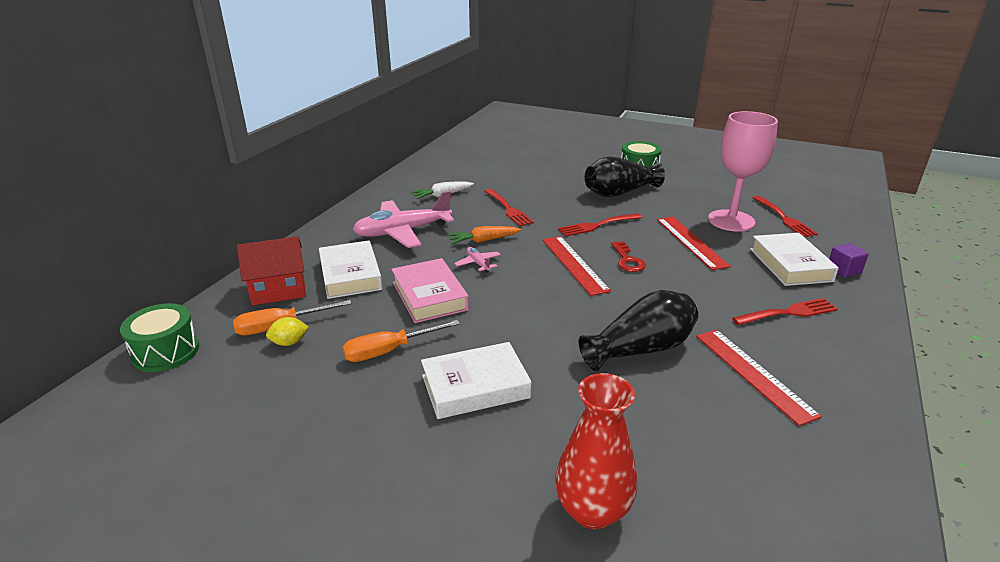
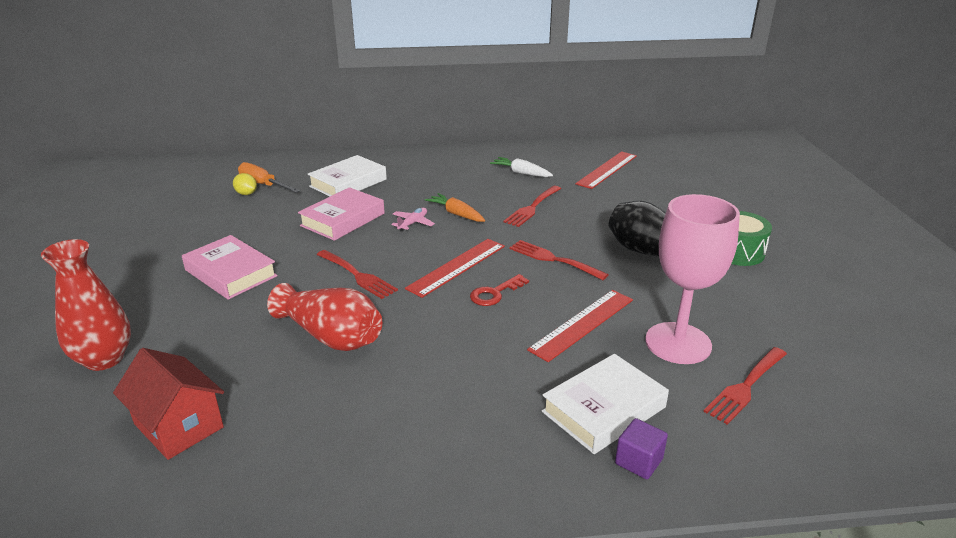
camera: 60 degrees right, 0 degrees up
(166, 352) = (215, 165): green drum -> none
(278, 290) = (308, 168): red house -> red house (179, 426)
(389, 351) = (257, 228): orange screwdriver -> none
(403, 232) = (434, 179): pink plane -> none
(475, 386) = (231, 273): white book -> pink book
(641, 349) = (331, 336): black vase -> red vase
(753, 374) = (329, 413): red ruler -> red ruler (607, 170)
(788, 313) = (476, 423): red fork -> red fork (357, 275)

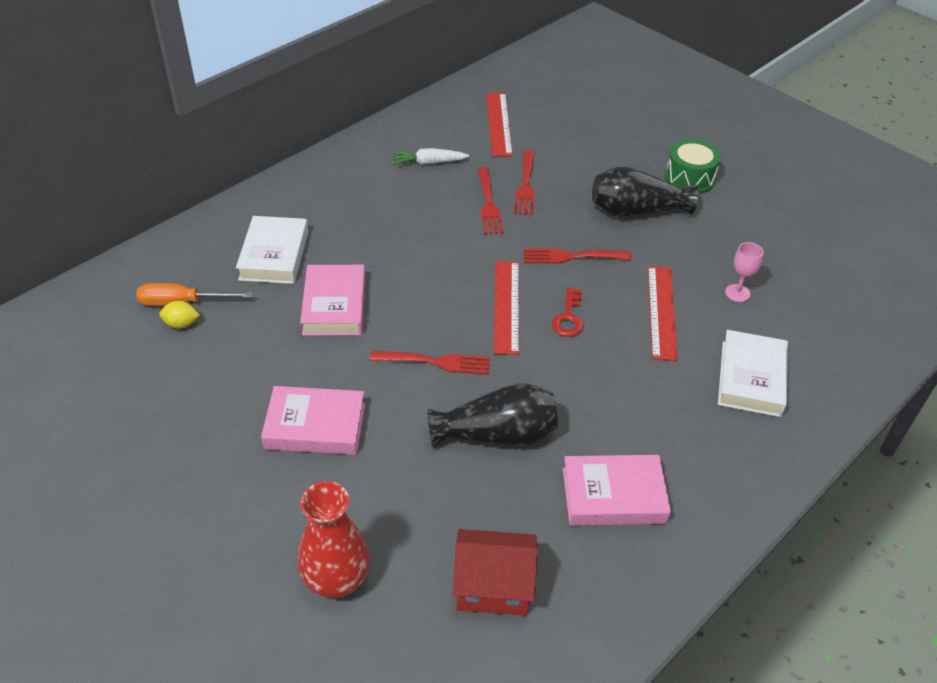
camera: 40 degrees left, 15 degrees up
(331, 336) = (497, 435): red vase -> black vase
(354, 423) = (613, 495): none -> pink book
(413, 223) = (407, 276): pink plane -> none
(456, 214) = (432, 244): orange carrot -> none
(638, 461) = (808, 405): purple cube -> none
(678, 343) = (737, 293): pink goblet -> pink goblet, size x0.44
(745, 386) = (808, 307): red fork -> red fork (525, 185)

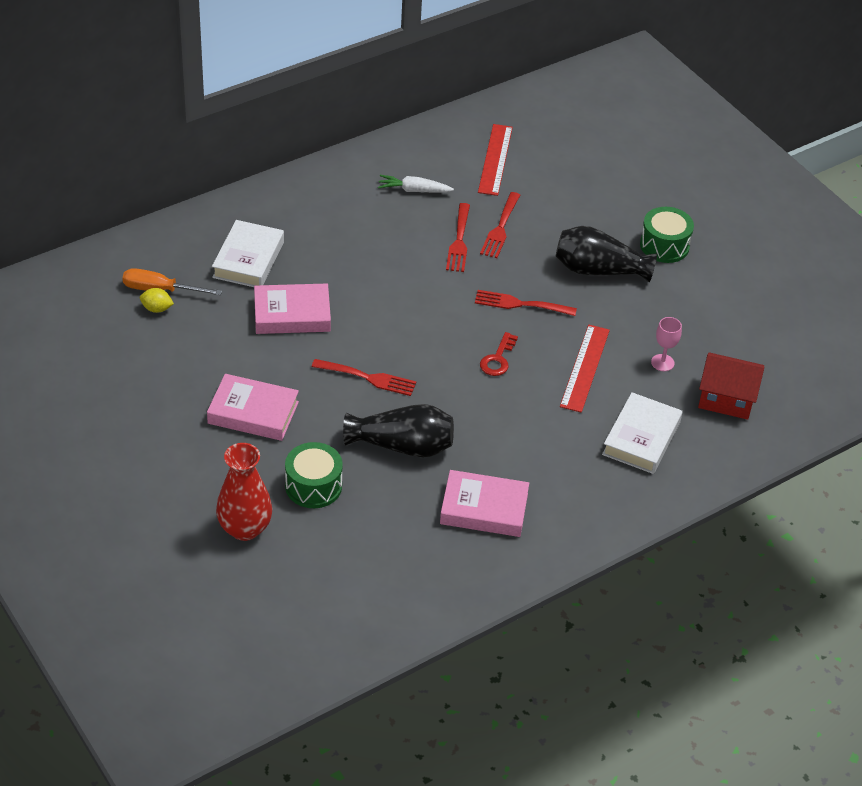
camera: 10 degrees right, 0 degrees up
(334, 305) = (292, 314): pink book -> pink book turned 75 degrees clockwise
(407, 505) = (313, 486): none -> green drum
(493, 586) = (365, 555): red house -> red house (726, 399)
(506, 306) = (445, 340): red ruler -> none

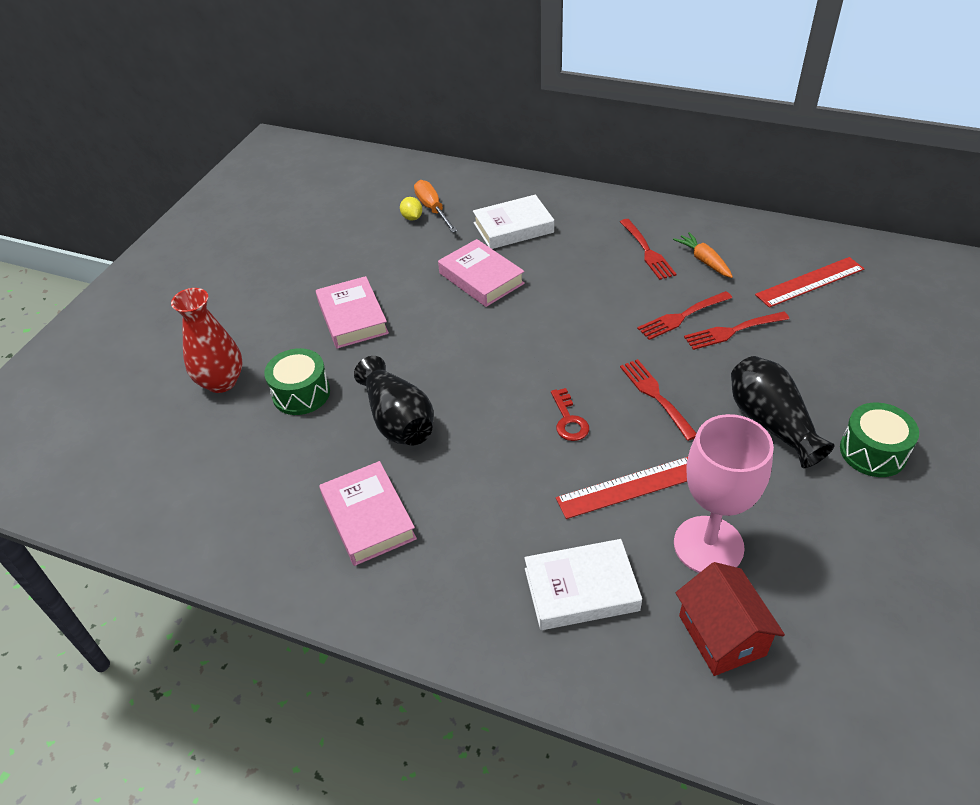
camera: 60 degrees right, 0 degrees up
(368, 378) = (456, 355): red fork -> red fork (647, 251)
(414, 190) = (704, 261): white carrot -> orange carrot
(498, 359) = (569, 420): red key -> red key turned 90 degrees counterclockwise
(662, 363) = (708, 545): pink goblet -> pink goblet, size x2.28

